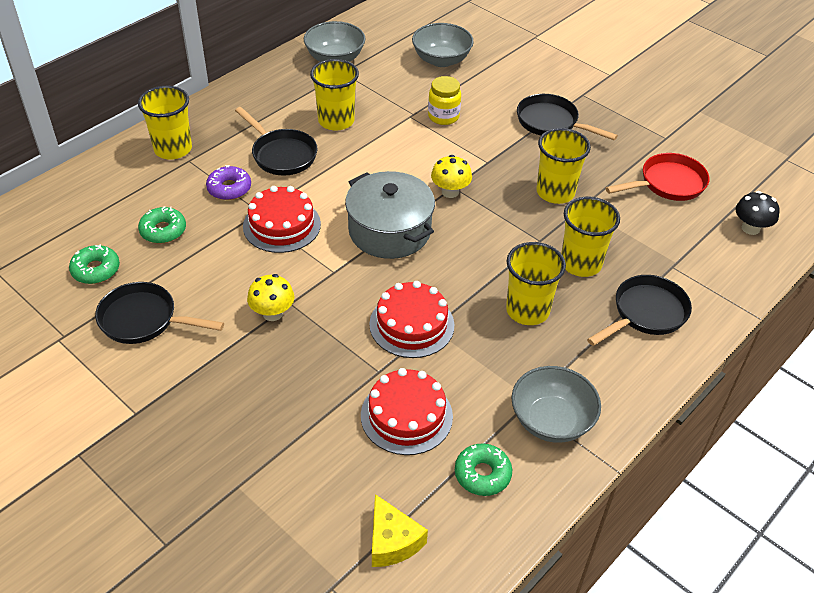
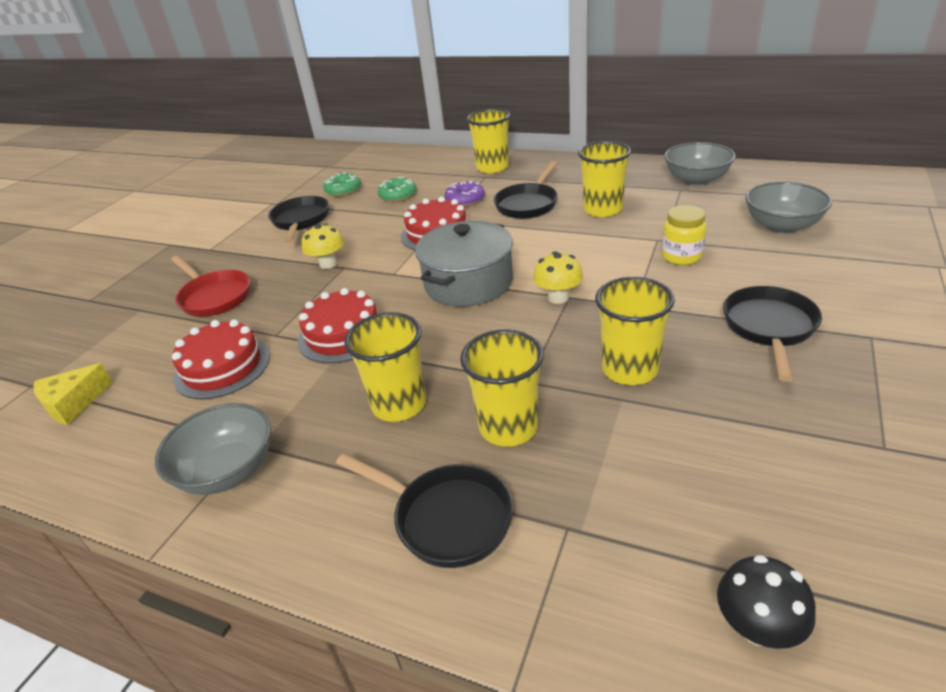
camera: 75 degrees right, 10 degrees down
(482, 474) = (149, 438): green donut -> none
(668, 184) = (765, 477): red pan -> red pan (214, 297)

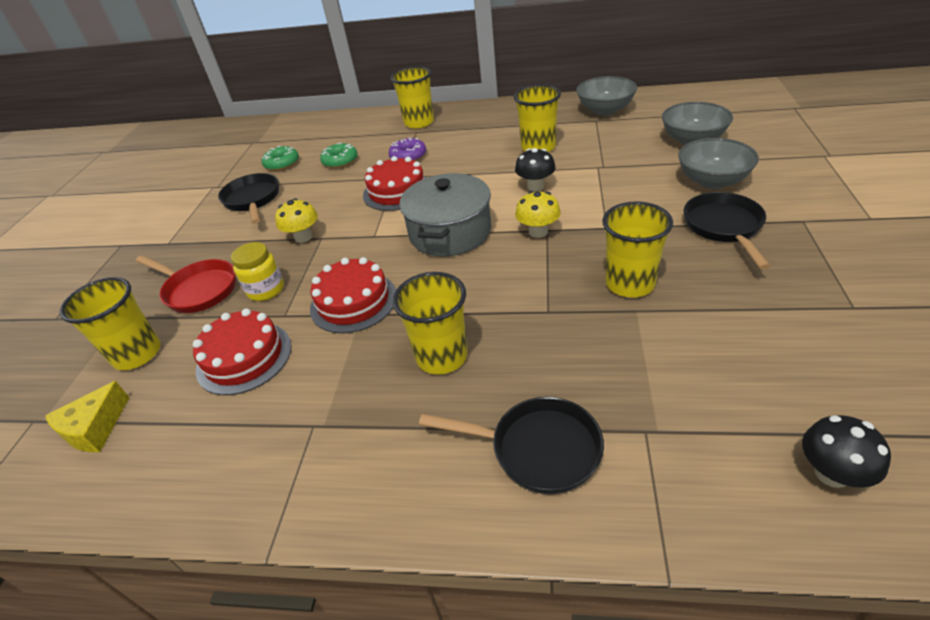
camera: 15 degrees left, 5 degrees up
(228, 471) = (304, 457): grey bowl -> grey bowl (712, 181)
(508, 427) = (552, 355): yellow cup -> yellow cup (137, 354)
(528, 204) = (469, 151): black pan -> none
(579, 250) = (535, 186): none -> black mushroom
(681, 256) = (625, 179): yellow jar -> yellow jar (266, 290)

